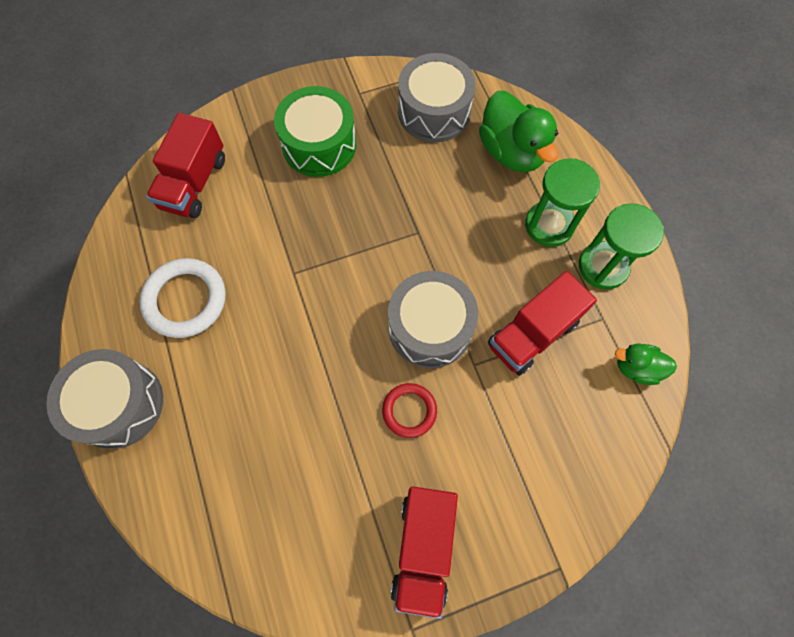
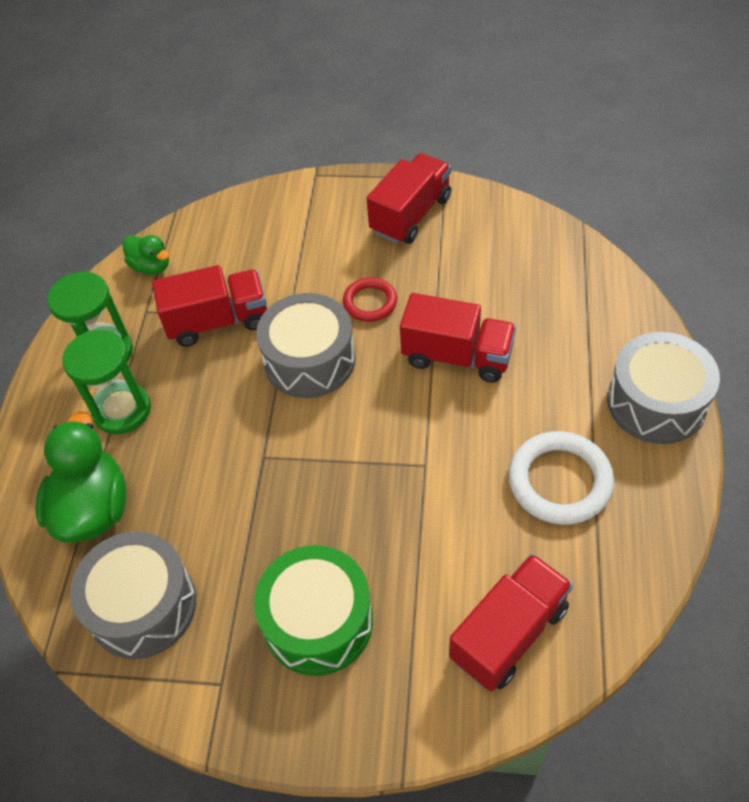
camera: 150 degrees left, 15 degrees down
(305, 383) = (457, 356): none -> red truck

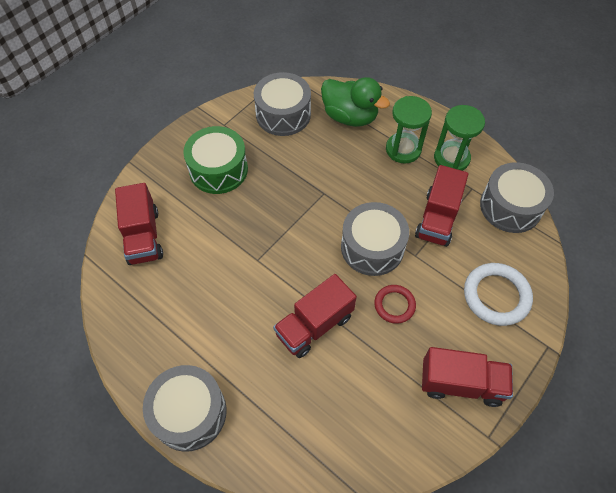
camera: 120 degrees right, 5 degrees up
(151, 266) = (510, 207): green duck -> grey drum
(410, 215) = (461, 383): red truck -> red truck turned 60 degrees counterclockwise
(559, 481) = (191, 317): white ring -> white ring (496, 296)

